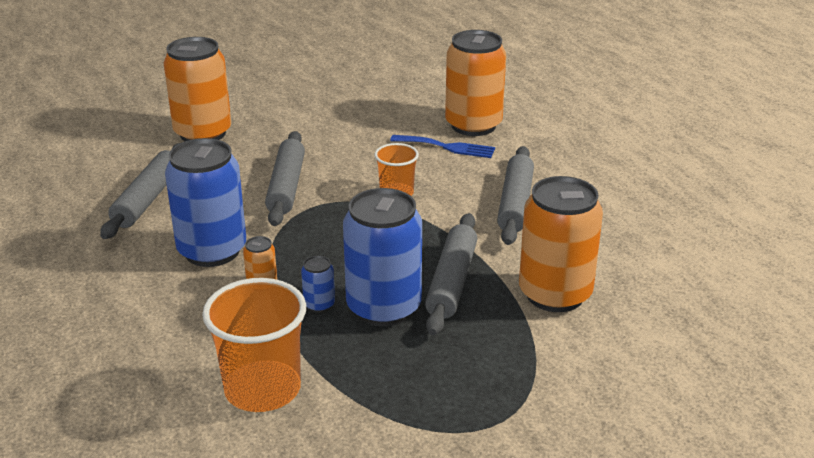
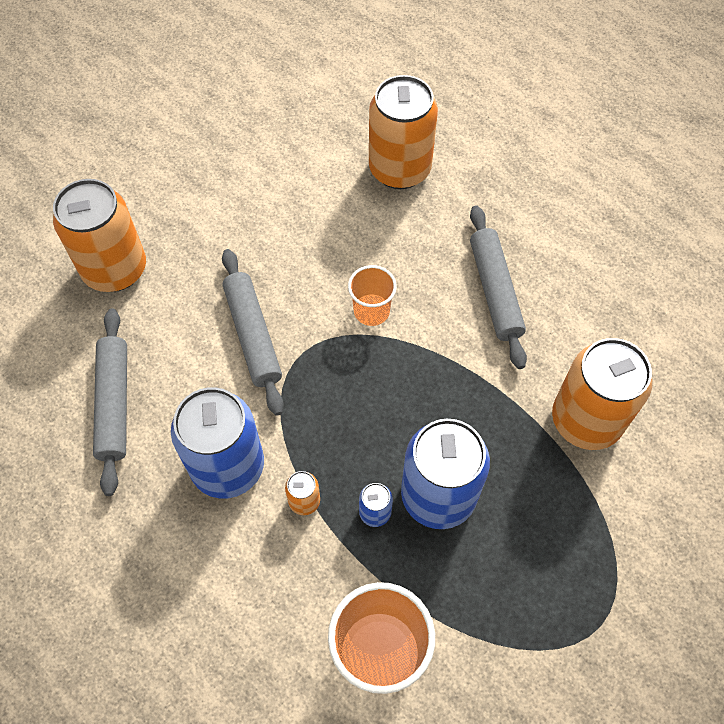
camera: 20 degrees left, 30 degrees up
(447, 147) = (389, 216): blue fork -> none
(451, 282) = (484, 434): grey rolling pin -> none

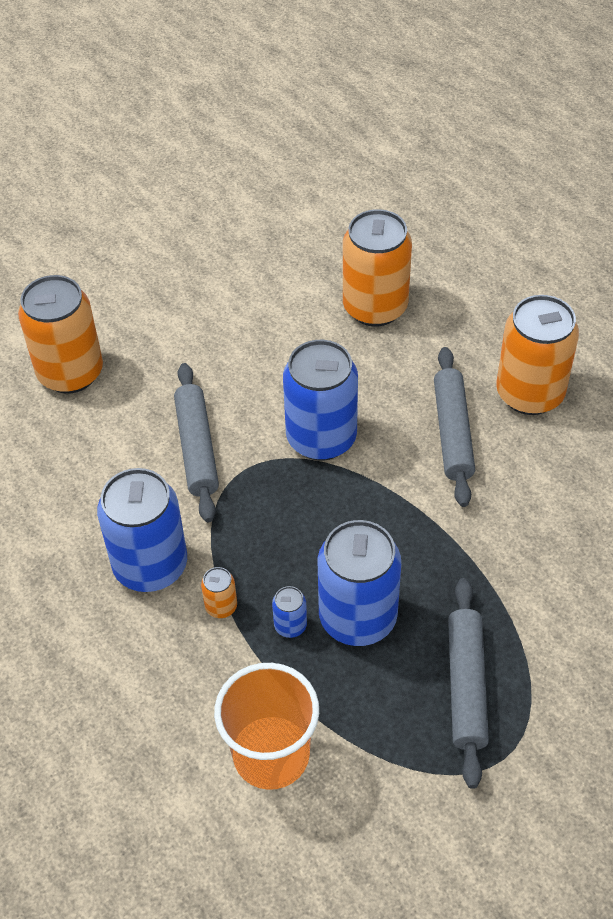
camera: 10 degrees right, 10 degrees down
(115, 403) = (49, 496): grey rolling pin -> grey rolling pin (466, 685)
(371, 311) = (321, 438): orange cup -> blue can
(586, 420) = (525, 565): orange can -> orange can (529, 394)

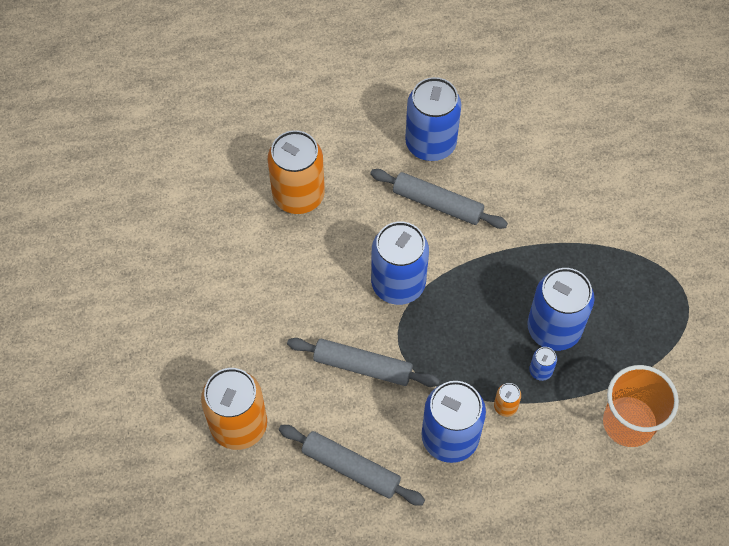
camera: 65 degrees left, 10 degrees up
(466, 685) = (630, 291): grey rolling pin -> grey rolling pin (351, 468)
(529, 394) = (430, 144): orange can -> blue can

